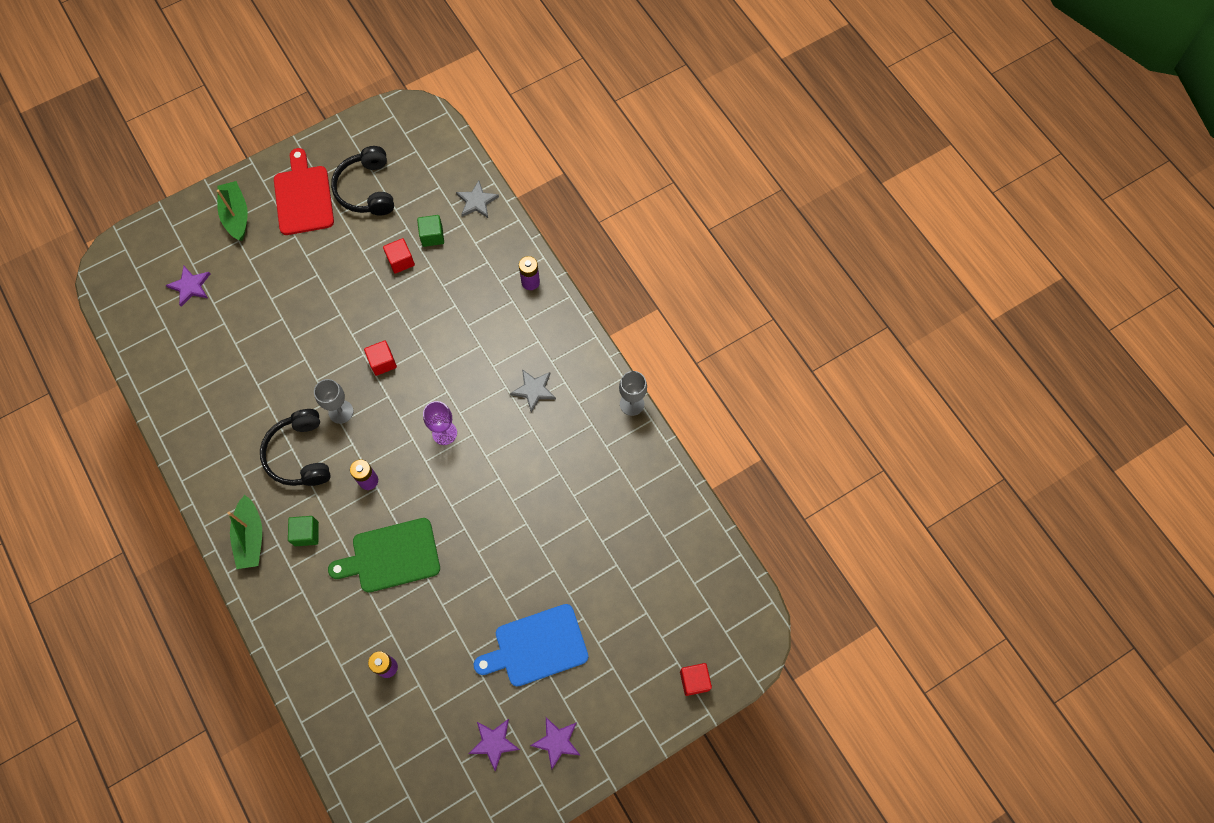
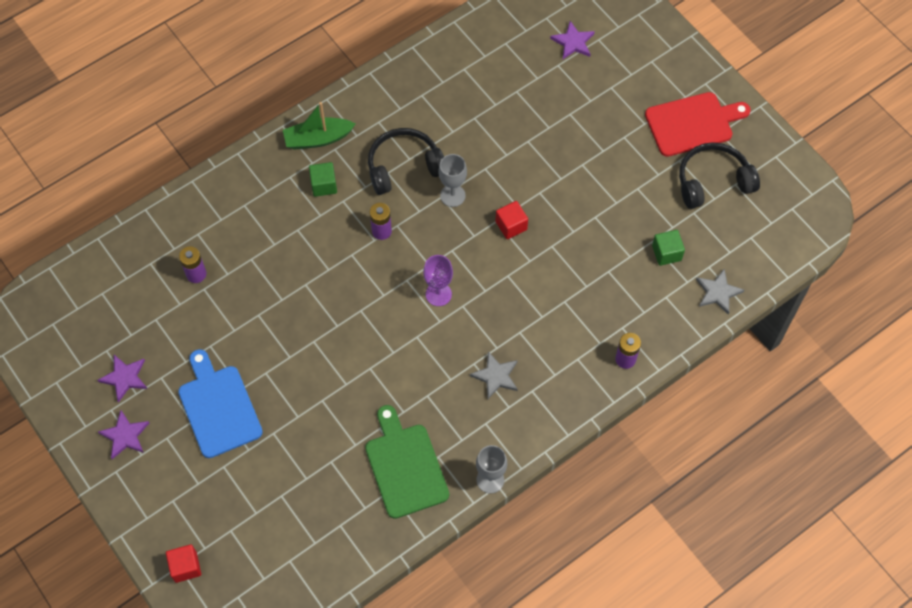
camera: 85 degrees right, 5 degrees down
(236, 215) = (660, 67): green boat -> none
(391, 556) = (305, 262): green cutting board -> green cutting board (405, 466)
(400, 261) = (631, 226): red cube -> none

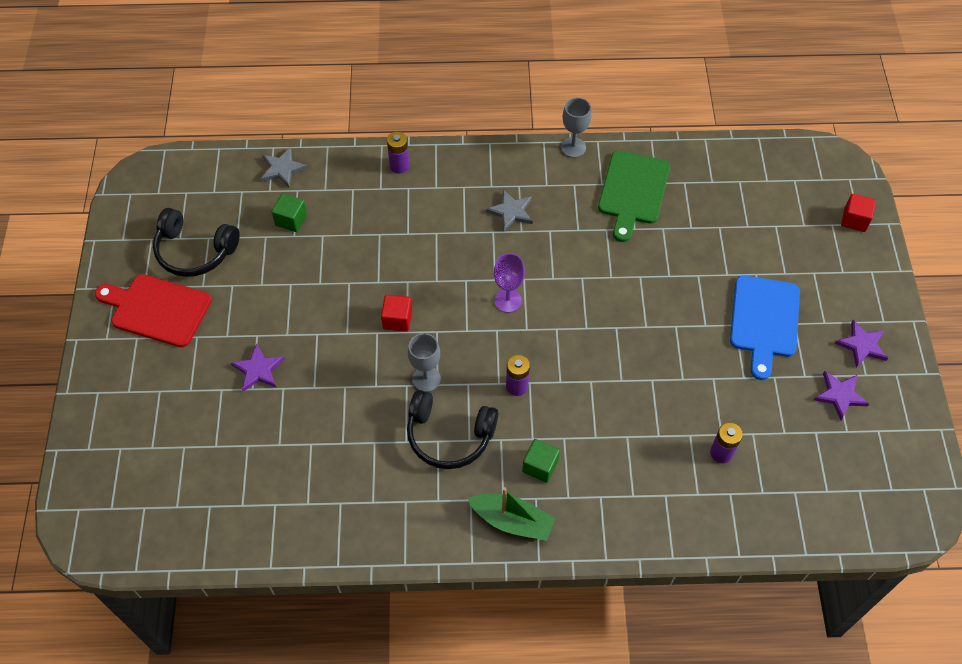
camera: 145 degrees left, 5 degrees down
(573, 42) = (178, 460): purple star -> purple star (258, 369)

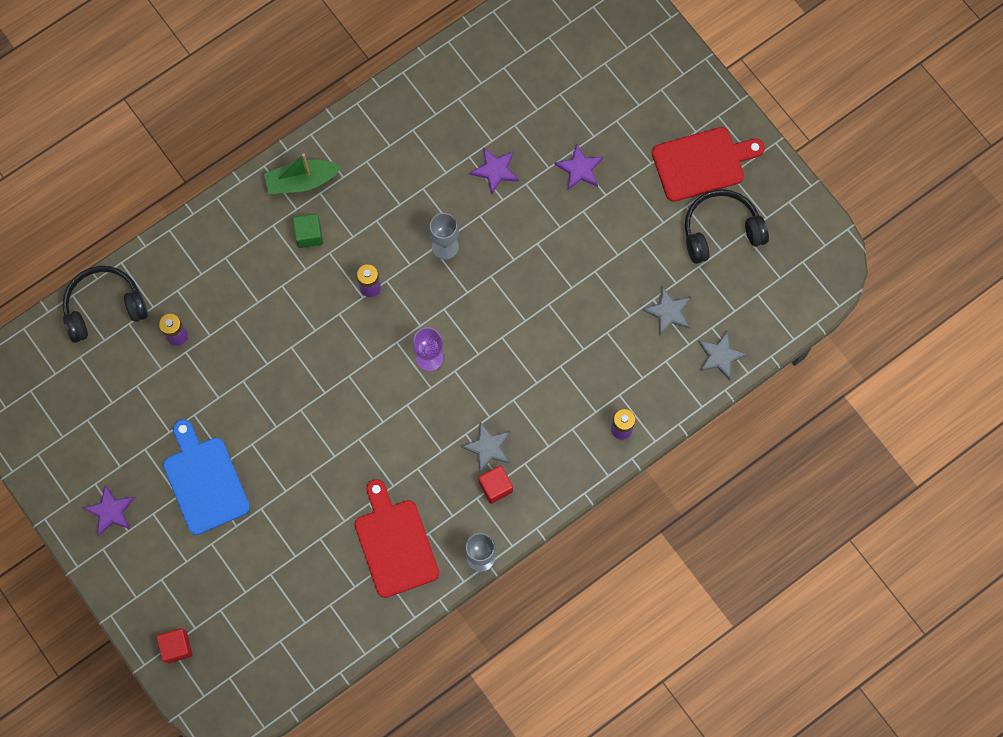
camera: 145 degrees right, 15 degrees up
(291, 220) = (668, 312): green cube -> grey star
(397, 319) = (506, 281): red cube -> red cube (495, 487)
(449, 436) = (393, 213): black headphones -> black headphones (104, 307)
(633, 191) = (395, 543): green cutting board -> red cutting board
(840, 395) = (107, 449): purple star -> purple star (495, 170)

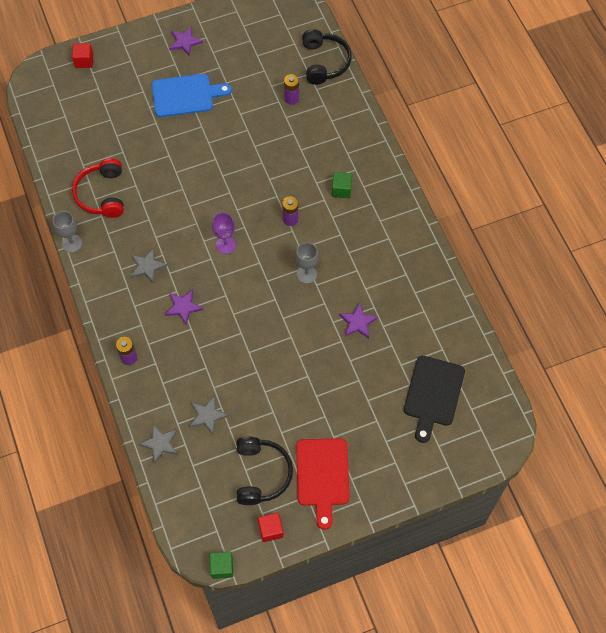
camera: 105 degrees right, 10 degrees down
(302, 181) = (384, 194): green boat -> none
(395, 543) = (102, 194): red cutting board -> red headphones
(495, 487) = (117, 264): red cube -> red cube (270, 530)
(565, 66) = (433, 394): none -> black cutting board
(579, 169) = (343, 382): purple star -> purple star (183, 307)
(842, 243) = (222, 567): none -> green cube

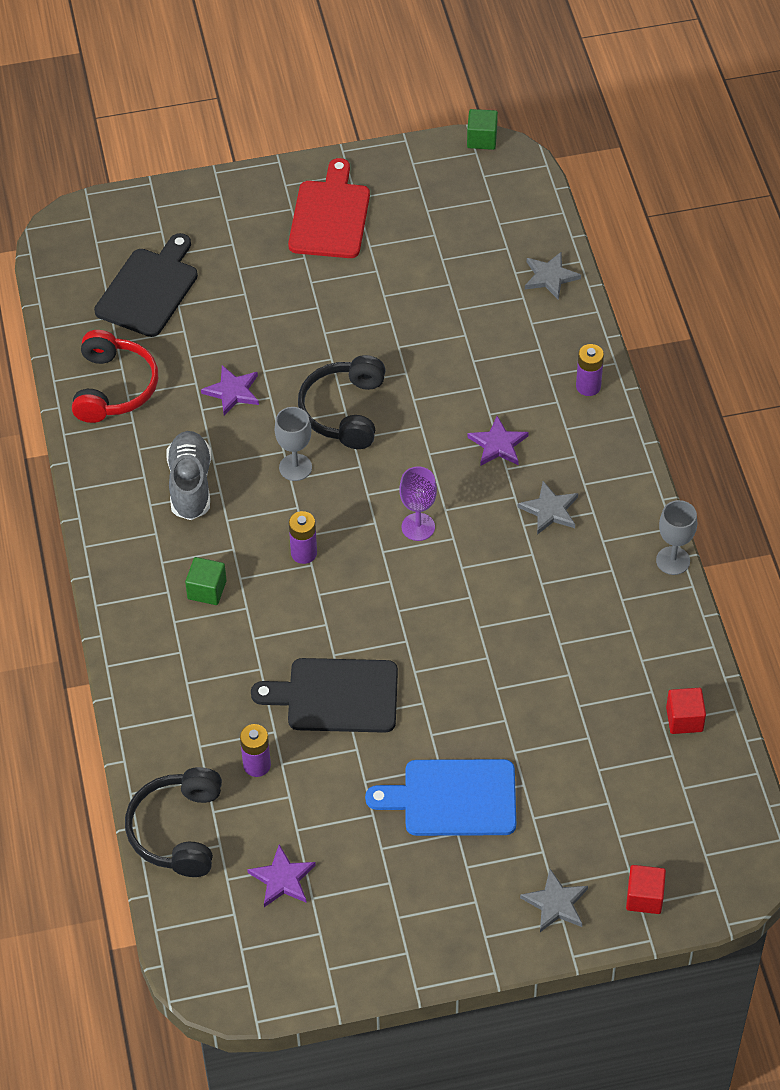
camera: 170 degrees left, 10 degrees down
(102, 194) = (619, 635): red headphones -> red headphones (114, 387)
(185, 42) = (441, 911): purple star -> purple star (282, 879)
(207, 415) = (479, 301): grey star -> grey star (555, 903)
(256, 140) = (336, 696): none -> black cutting board
(261, 474) = (413, 227): black headphones -> black headphones (344, 411)
(270, 530) = (411, 168): red cube -> red cube (684, 719)
(368, 254) = (190, 484): none -> grey shoe

